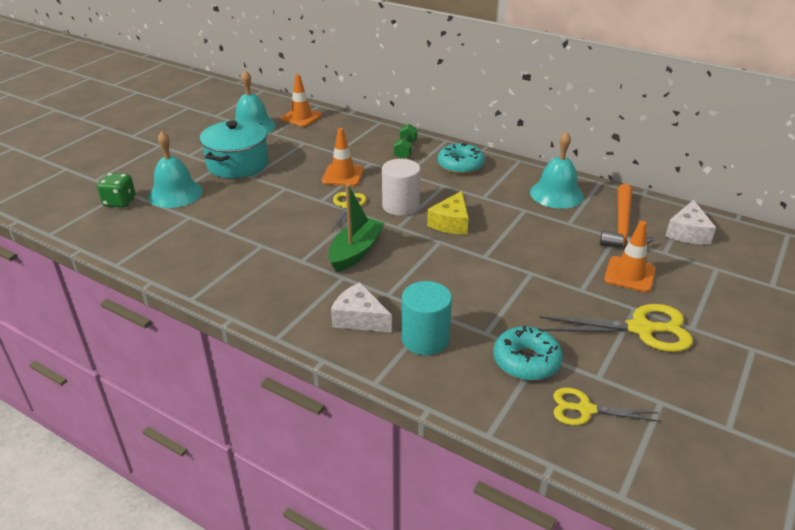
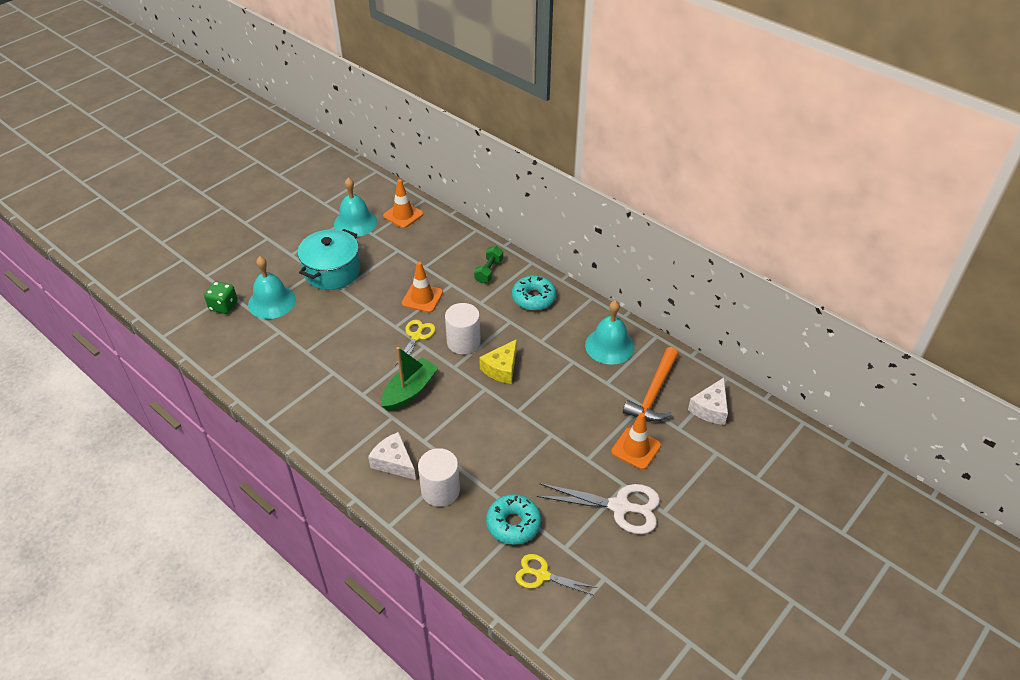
camera: 10 degrees right, 10 degrees up
(425, 339) = (440, 490): turquoise cylinder -> white cylinder
(641, 329) = (620, 507): yellow scissors -> white scissors

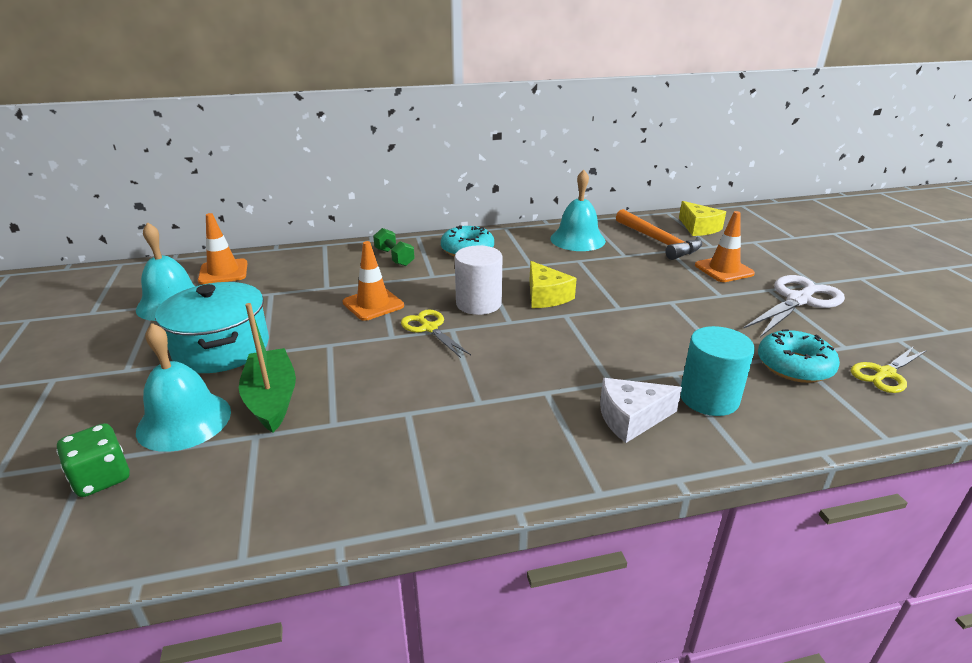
camera: 55 degrees left, 15 degrees down
(410, 391) = (515, 363): green boat -> green boat (272, 399)
(440, 490) = (709, 398): white cylinder -> turquoise cylinder
(710, 408) = (698, 228): white cheese -> yellow cheese

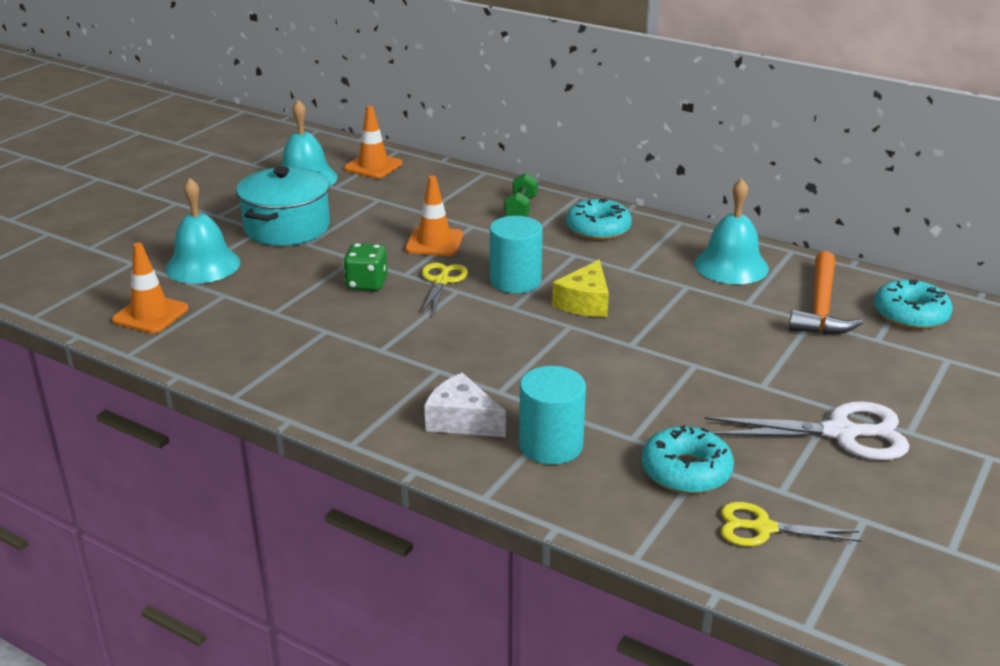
camera: 45 degrees right, 0 degrees up
(102, 478) = (126, 276): green dice -> green dice (367, 284)
(272, 399) = (265, 277): green boat -> none
(478, 303) = (515, 281): white cylinder -> turquoise cylinder
(698, 228) = (910, 315): yellow cheese -> turquoise donut
(724, 269) = (828, 367): orange traffic cone -> orange traffic cone (150, 314)

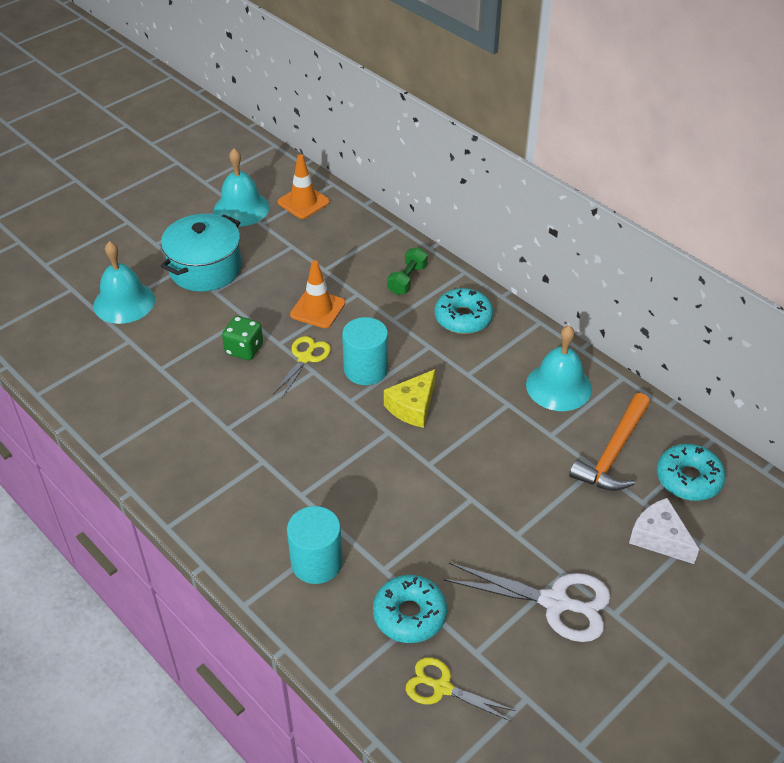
camera: 15 degrees right, 15 degrees up
(150, 314) = (67, 352): orange traffic cone -> none
(462, 420) = (259, 520): white cheese -> white cheese (659, 538)

